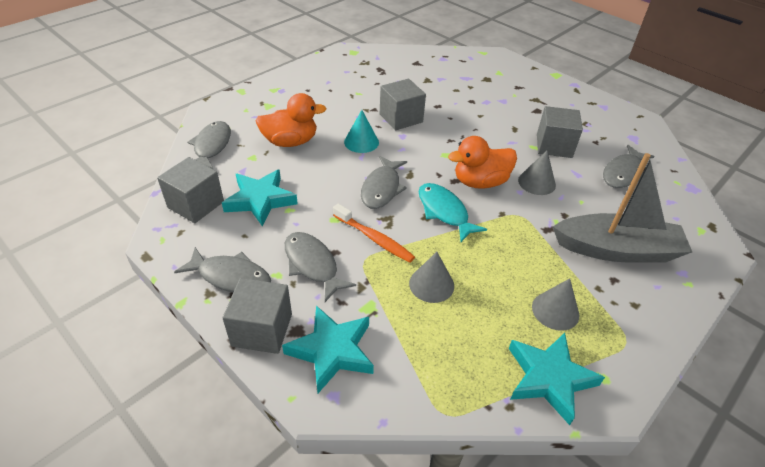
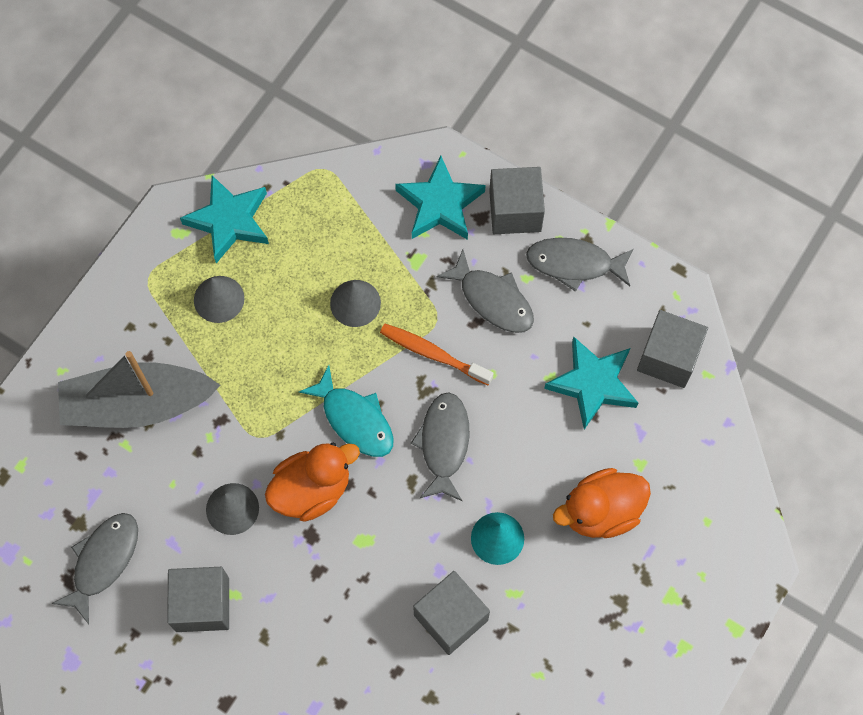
camera: 170 degrees right, 25 degrees up
(211, 146) = (707, 472): grey fish -> none

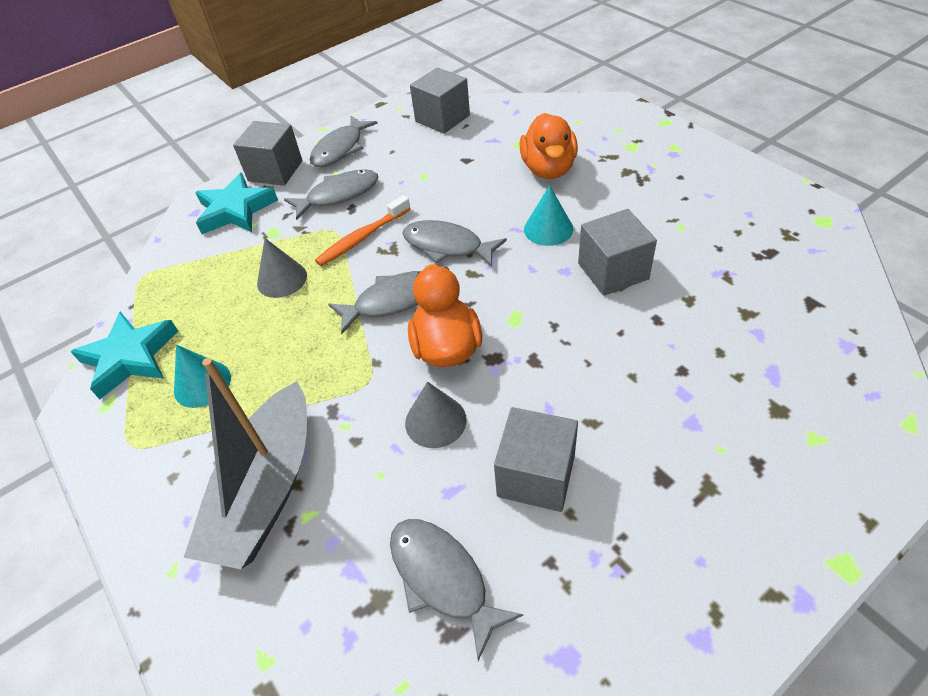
camera: 65 degrees left, 20 degrees down
(219, 299) = (202, 384): grey cone -> turquoise cone
(354, 419) = (392, 301): turquoise fish -> grey fish
(593, 384) = (441, 156): turquoise star -> none

